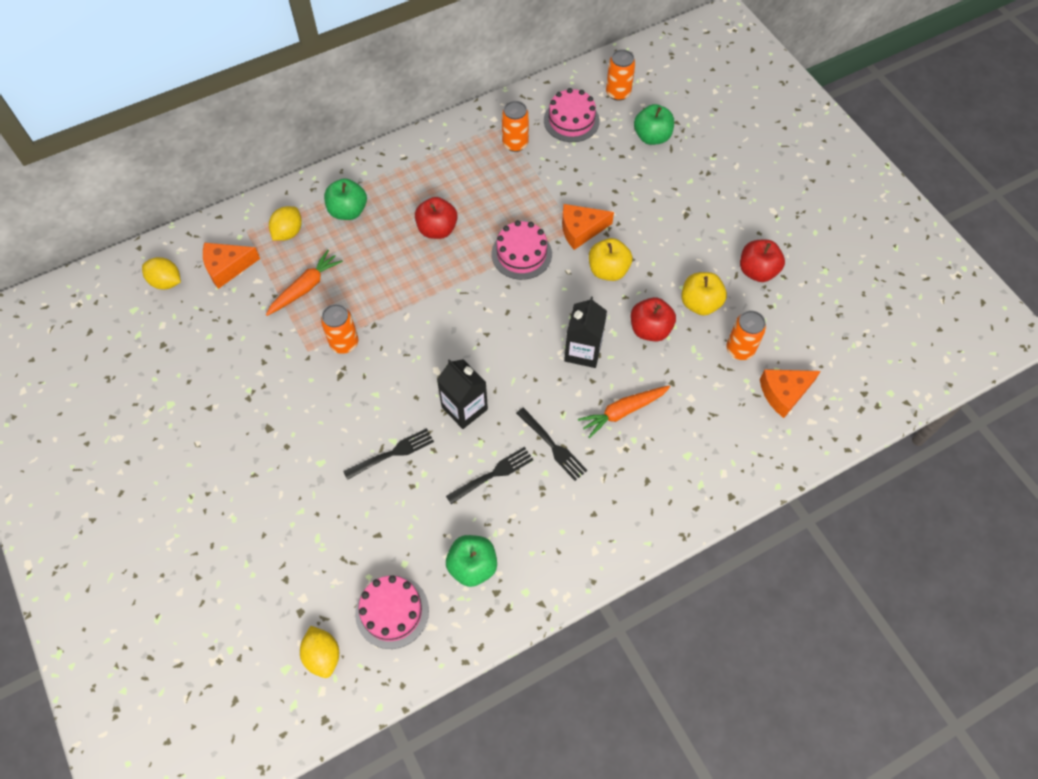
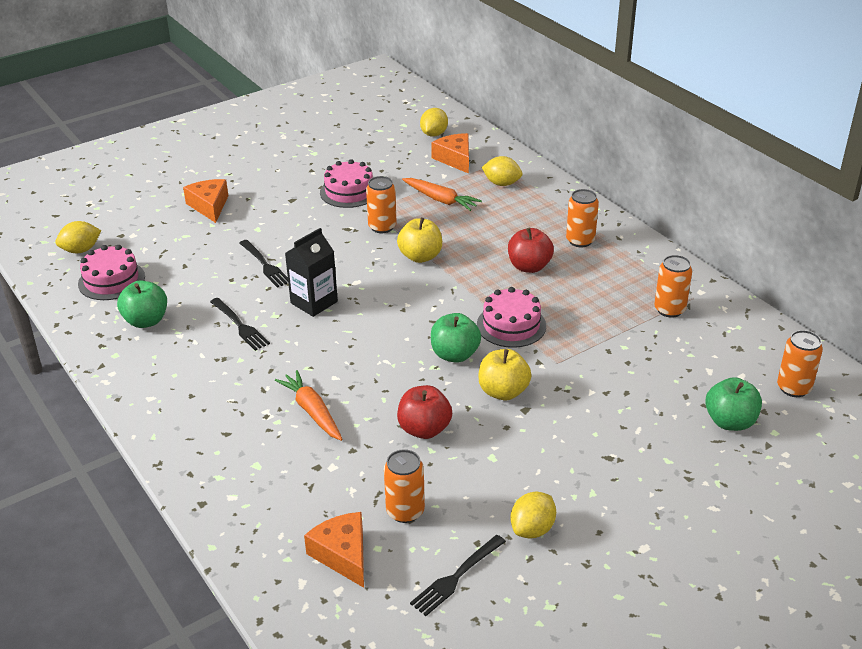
camera: 85 degrees right, 25 degrees down
(348, 211) = (537, 212): green apple -> green apple (455, 355)
(403, 186) = (580, 241): none -> orange can
(552, 446) = (271, 362): black fork -> black fork (456, 577)
(571, 120) = (726, 350): pink cake -> pink cake (349, 192)
(581, 230) = (557, 367): orange cheese -> orange cheese (209, 206)
(583, 351) = (388, 377): black carton -> none
(700, 303) = (469, 473): yellow apple -> yellow apple (420, 256)
(757, 271) = (532, 529): red apple -> yellow lemon

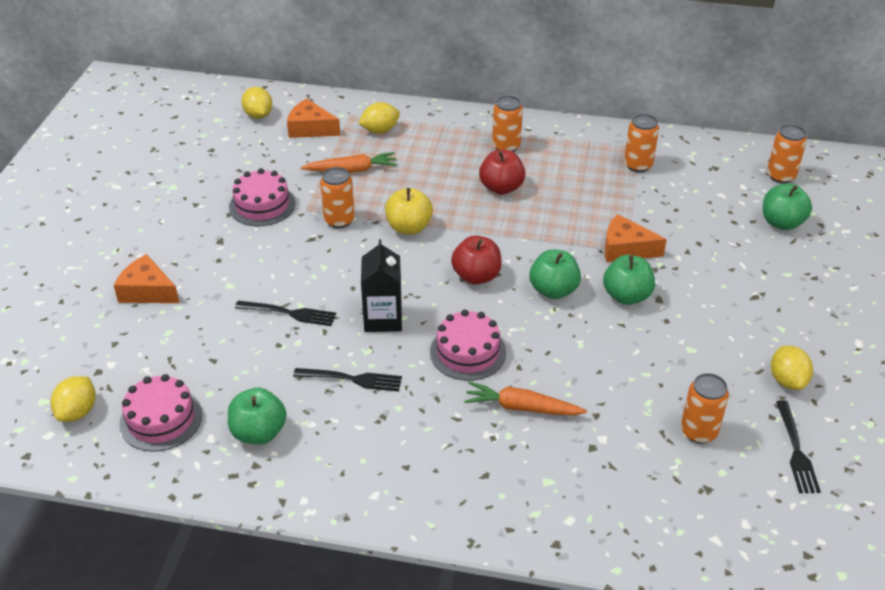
camera: 45 degrees left, 5 degrees up
(342, 555) = (709, 496): orange cheese -> orange cheese (625, 249)
(424, 429) = (619, 362): red apple -> red apple (476, 276)
(503, 392) = (626, 296): yellow apple -> green apple
(511, 325) = (557, 242): pink cake -> pink cake (468, 352)

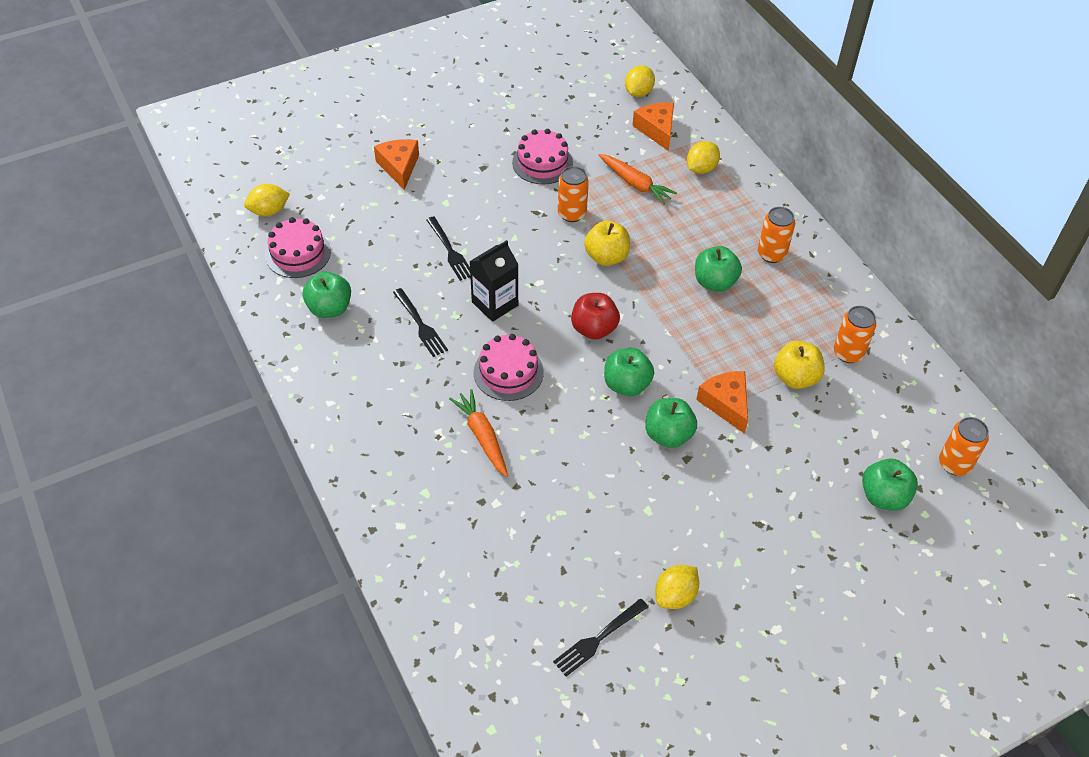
camera: 50 degrees right, 10 degrees up
(380, 130) = (701, 168): yellow lemon -> yellow lemon turned 75 degrees counterclockwise
(501, 188) = (714, 282): red apple -> green apple
(635, 202) = (795, 378): none -> yellow apple
(698, 431) = (559, 561): orange can -> none

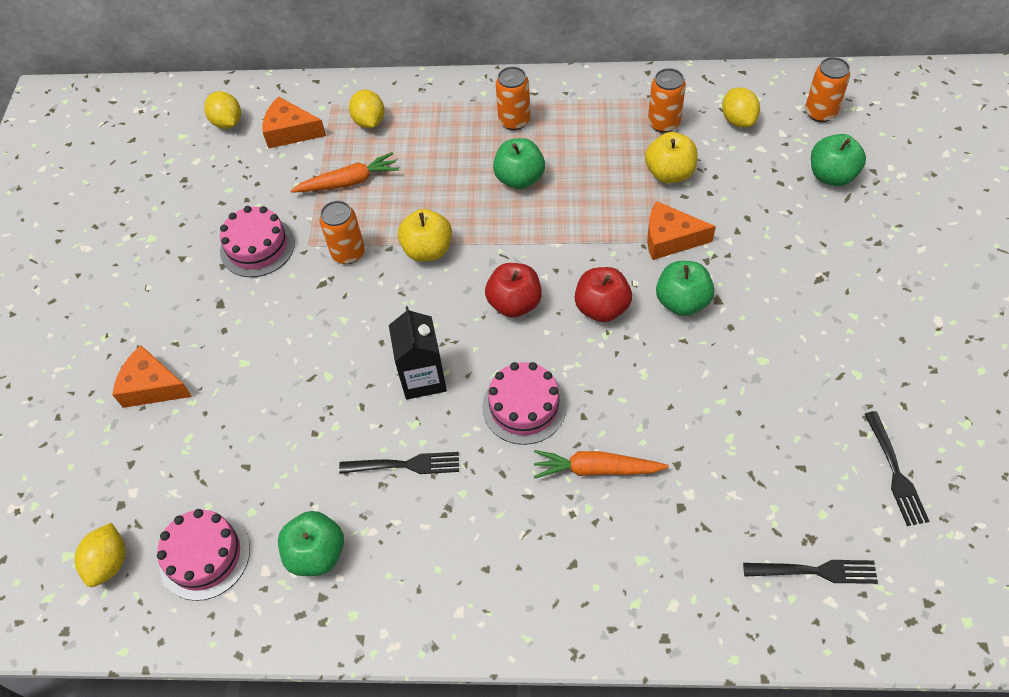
camera: 55 degrees left, 5 degrees up
(450, 251) = (318, 389): black fork -> black fork (815, 571)
(626, 384) = (602, 308): green apple -> red apple
(675, 596) = (871, 383): yellow lemon -> yellow lemon (738, 120)

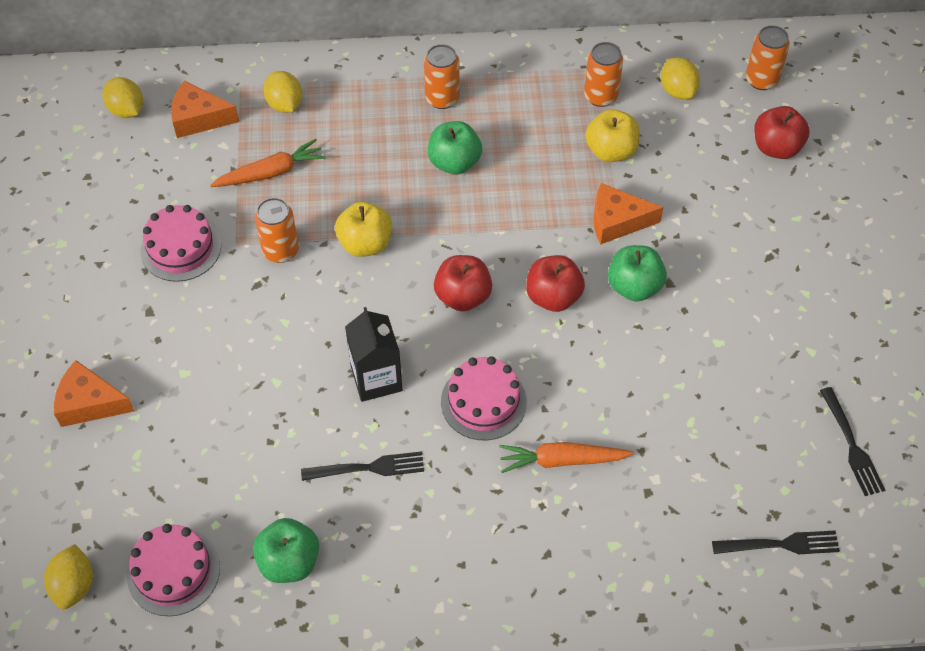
camera: 10 degrees left, 0 degrees up
(831, 176) = (776, 147): green apple -> red apple

